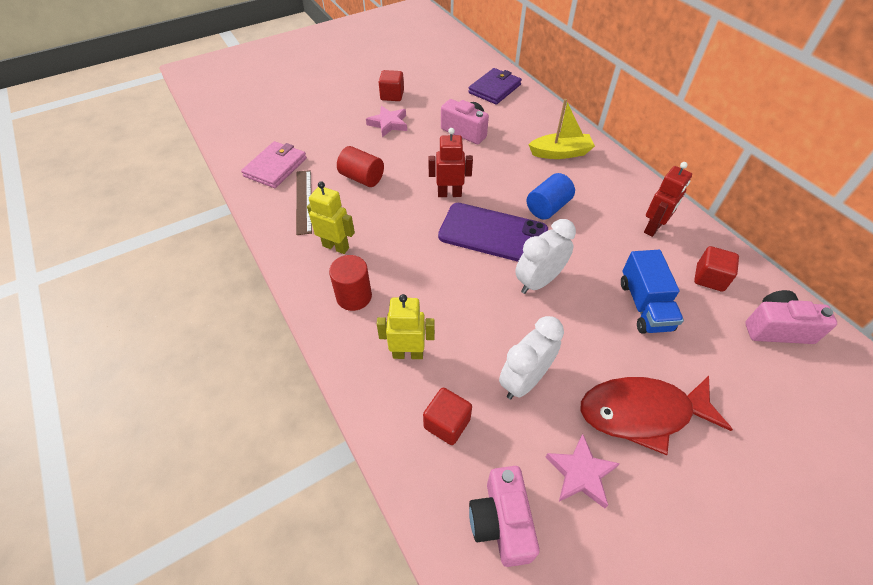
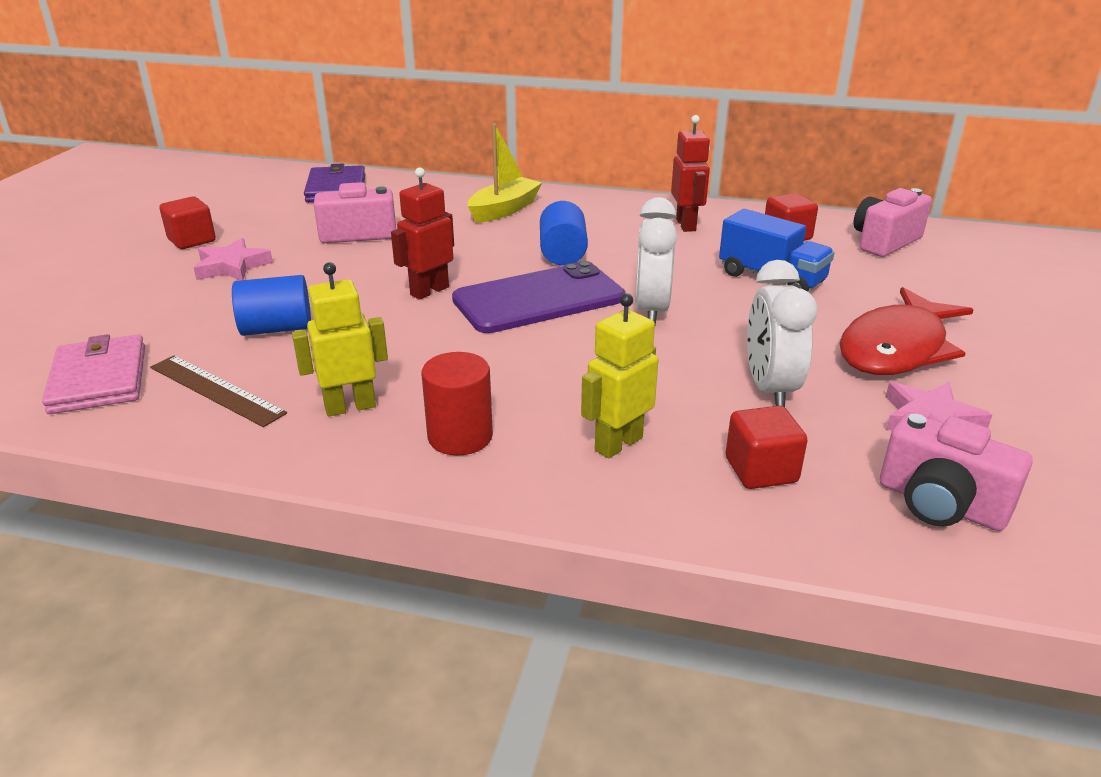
camera: 45 degrees left, 20 degrees down
(362, 178) = (277, 328): red cylinder -> blue cylinder

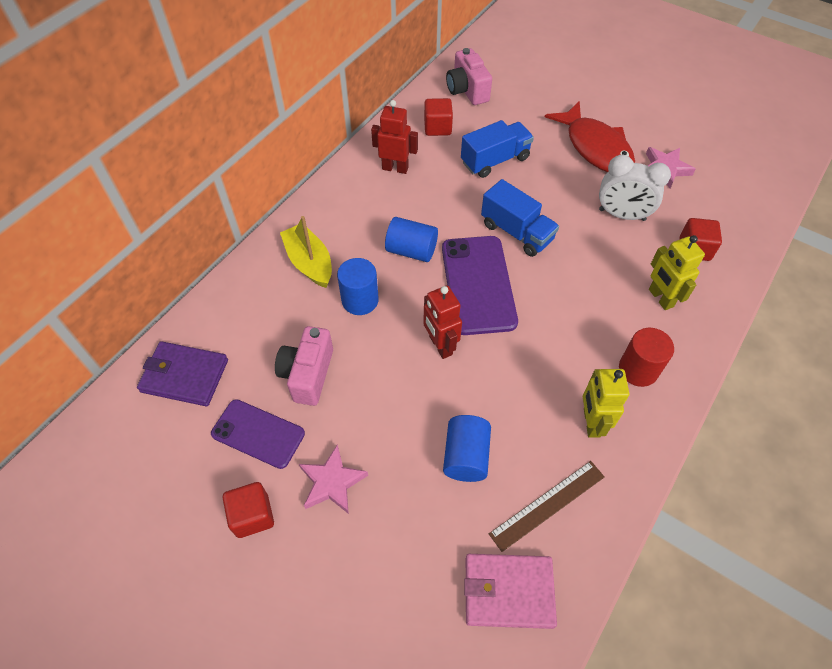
camera: 70 degrees left, 25 degrees up
(281, 226) = (258, 433): none -> purple phone
(469, 240) = (360, 300): none -> blue cylinder
(651, 311) = (516, 232): white clock -> blue truck
(940, 504) = (730, 199): pink camera -> none

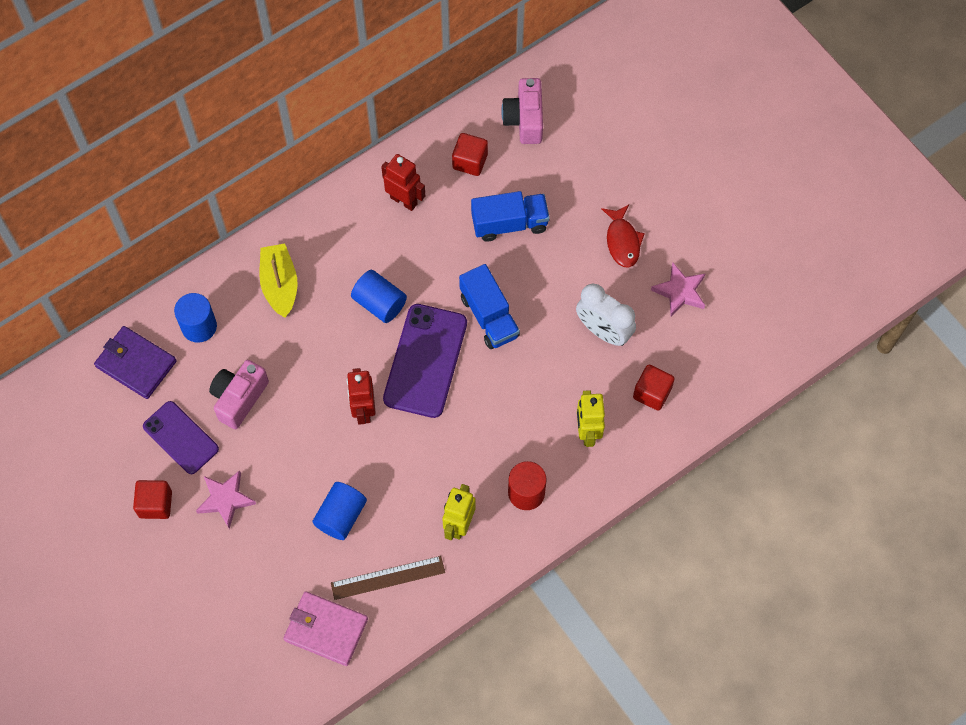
camera: 20 degrees right, 10 degrees up
(360, 300) = (311, 341): blue cylinder -> blue cylinder (199, 326)
(595, 147) = (622, 241): red fish -> red fish, size x0.58

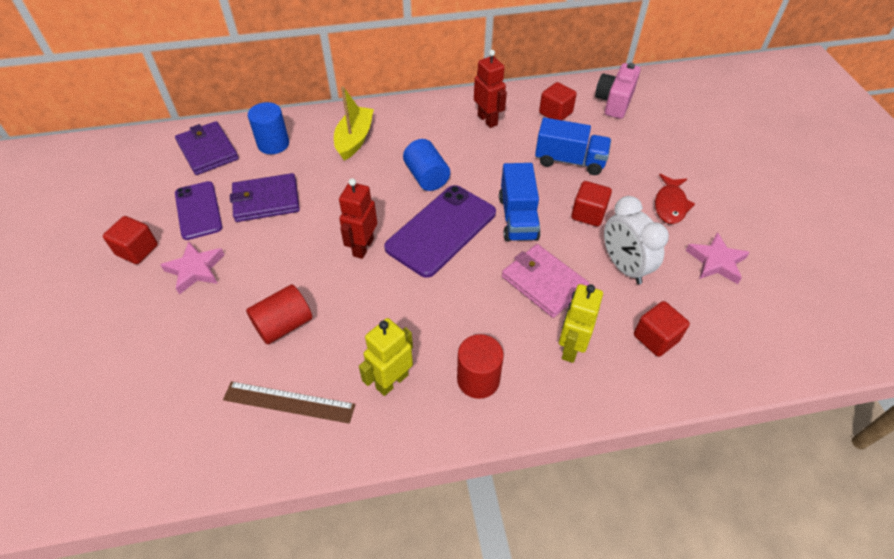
camera: 25 degrees right, 15 degrees down
(239, 398) = (266, 200): pink camera -> purple wallet
(326, 629) = (193, 426): pink wallet -> pink wallet (543, 282)
(341, 516) = (284, 325): blue cylinder -> red cylinder
(551, 284) = (588, 214): none -> red cube

